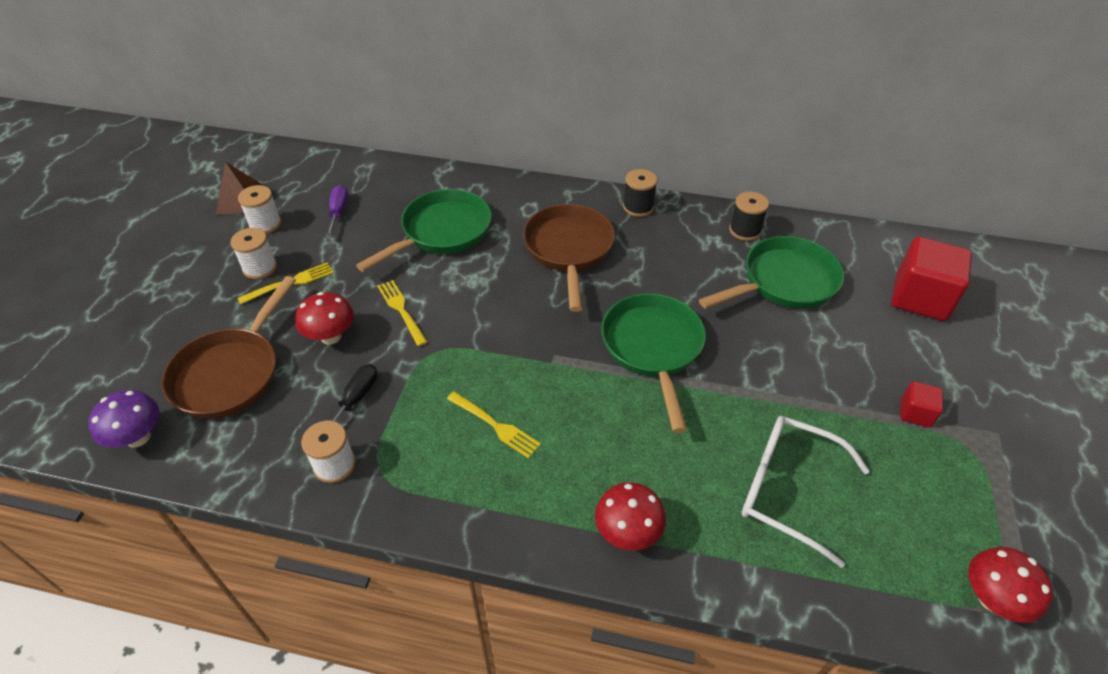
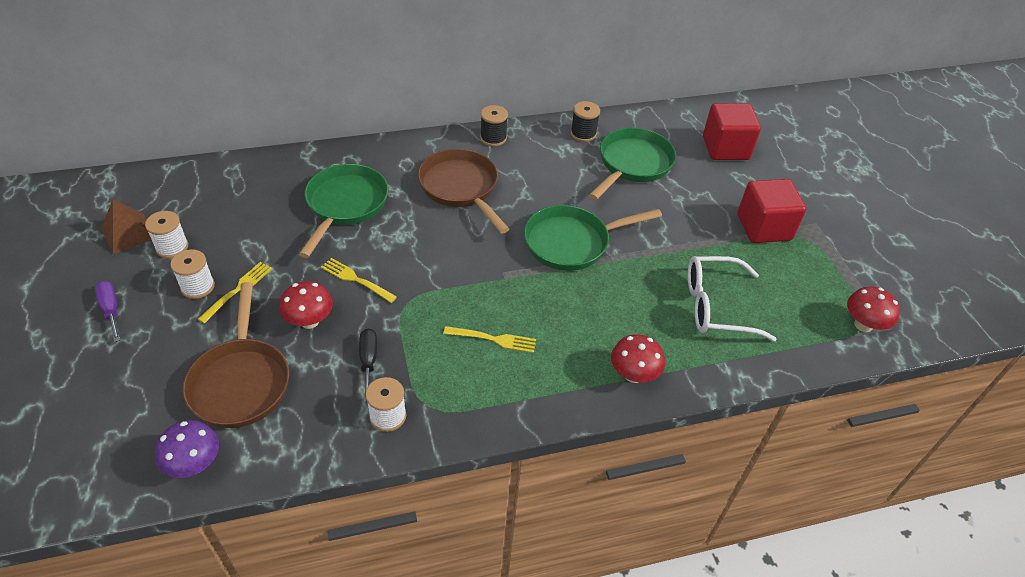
camera: 30 degrees left, 0 degrees up
(338, 212) = (237, 216): purple screwdriver -> purple screwdriver (111, 310)
(653, 348) = (571, 242): green pan -> green pan turned 75 degrees counterclockwise
(915, 413) = (763, 227): red cube -> red cube, size x2.04

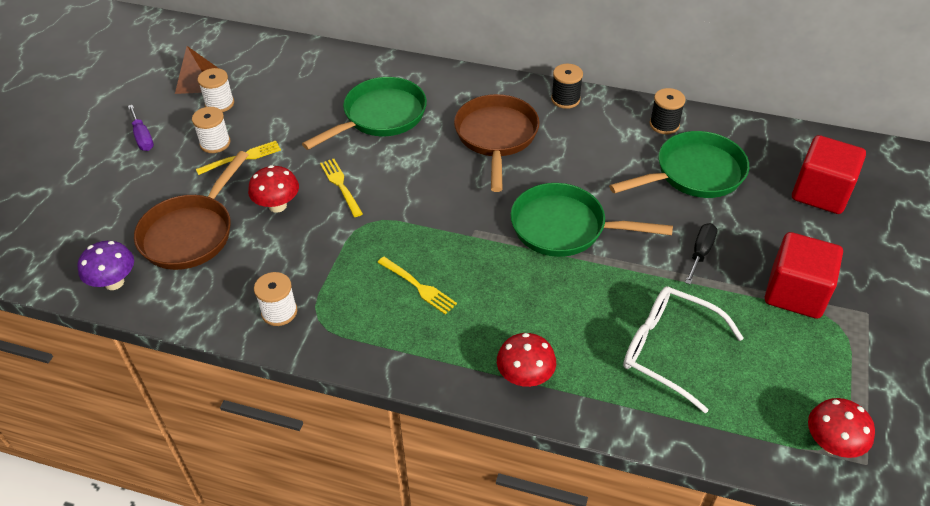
camera: 35 degrees right, 0 degrees up
(111, 310) = (143, 137): purple screwdriver -> purple screwdriver turned 150 degrees clockwise
(368, 361) = (298, 259): black screwdriver -> black screwdriver (700, 253)

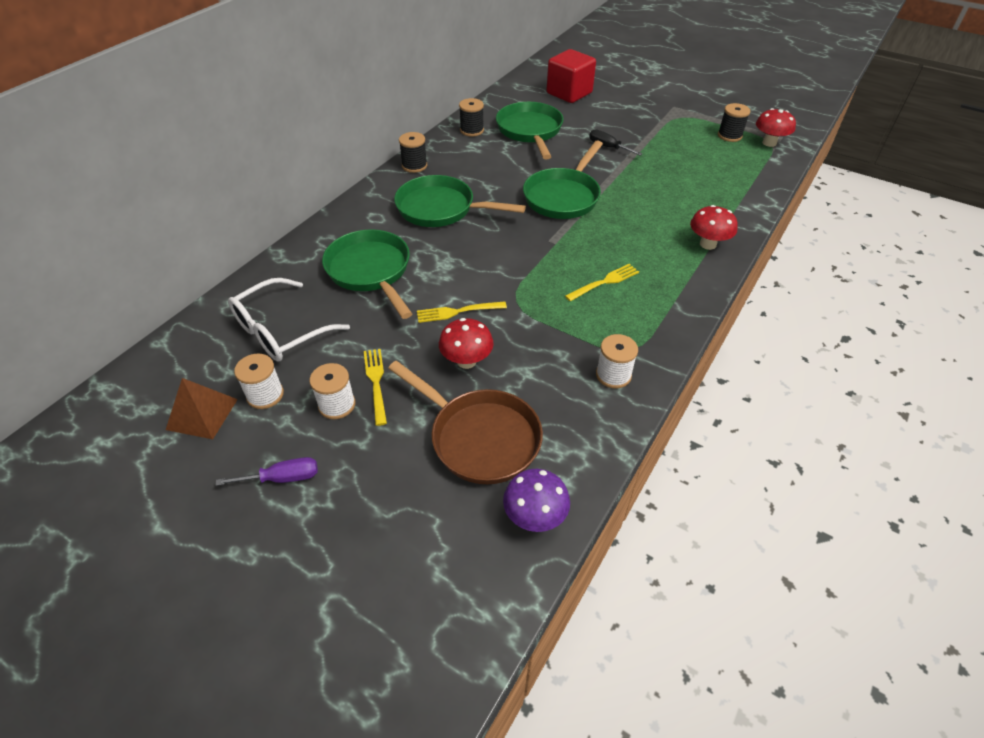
camera: 75 degrees left, 0 degrees up
(496, 137) = (441, 209): brown pan -> green pan
(668, 350) = (692, 180): white glasses -> white glasses (280, 331)
(795, 293) = (653, 124): red cube -> none
(821, 389) = (729, 136): none -> black spool

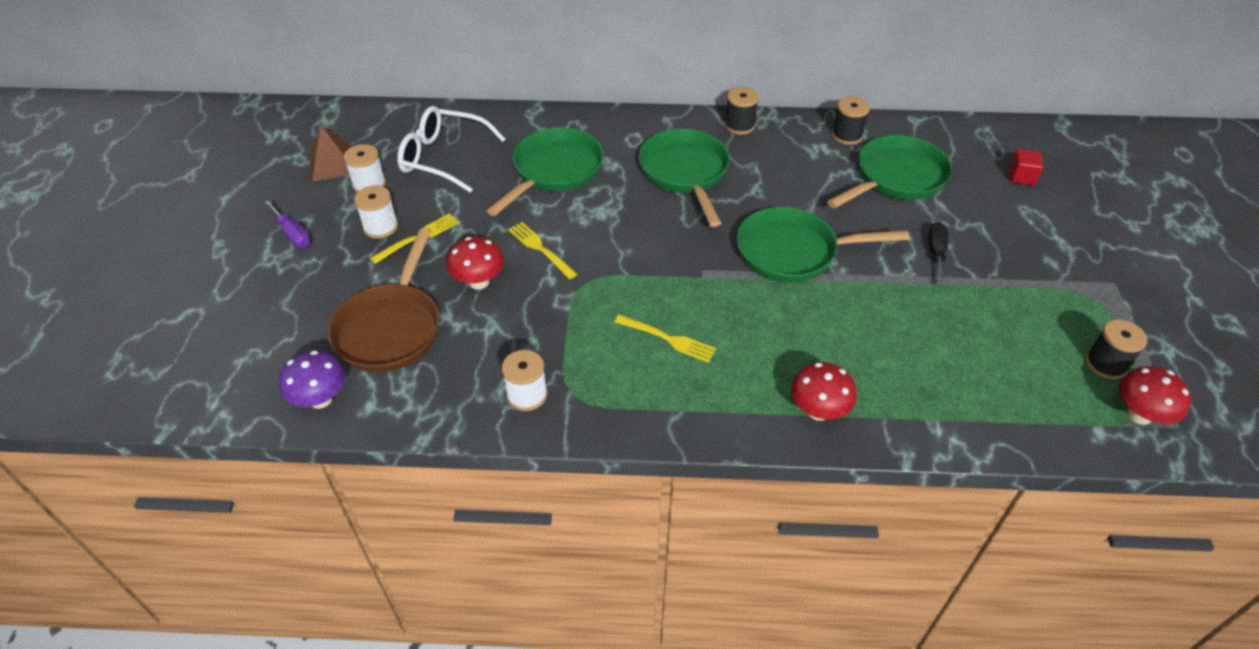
camera: 60 degrees right, 0 degrees up
(569, 93) = (1021, 177): red cube -> red cube, size x0.49

